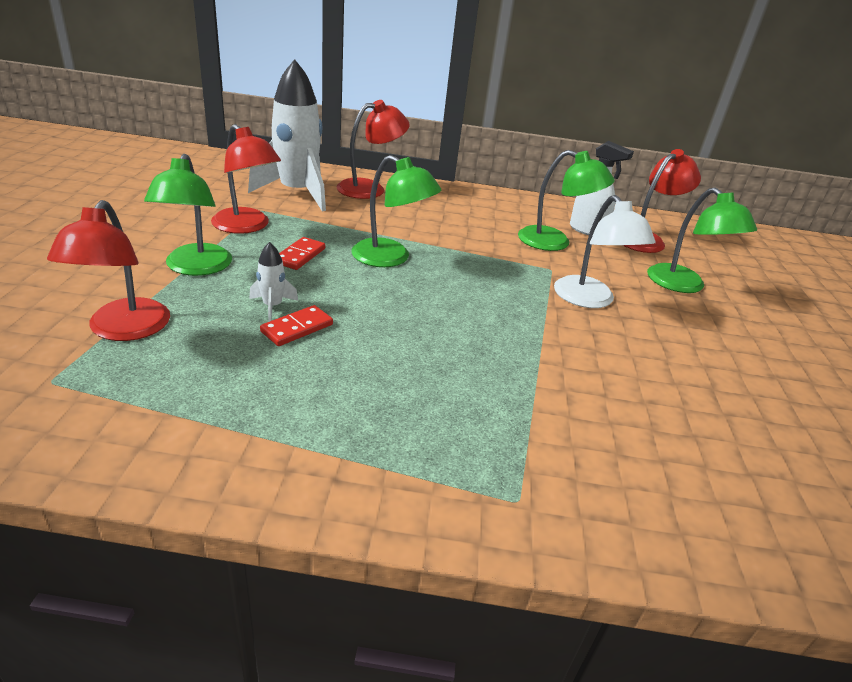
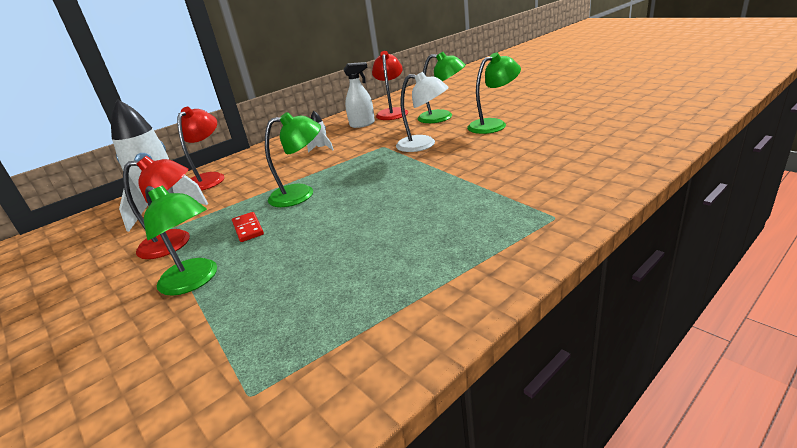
camera: 40 degrees left, 5 degrees down
(124, 330) = (230, 338): red lamp -> none
(272, 306) = (292, 256): white rocket -> white rocket (322, 148)
(297, 328) = (329, 251): red domino -> none
(554, 242) = (360, 137): green lamp -> green lamp (493, 124)

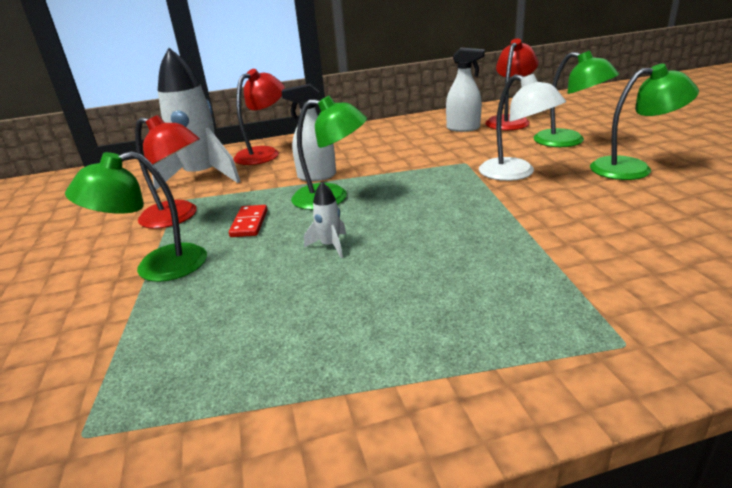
camera: 25 degrees right, 0 degrees up
(195, 281) = (156, 267): green lamp -> green lamp turned 90 degrees clockwise
(274, 183) = (316, 176): none -> white spray bottle
(322, 148) = (396, 147): white rocket -> white rocket (330, 246)

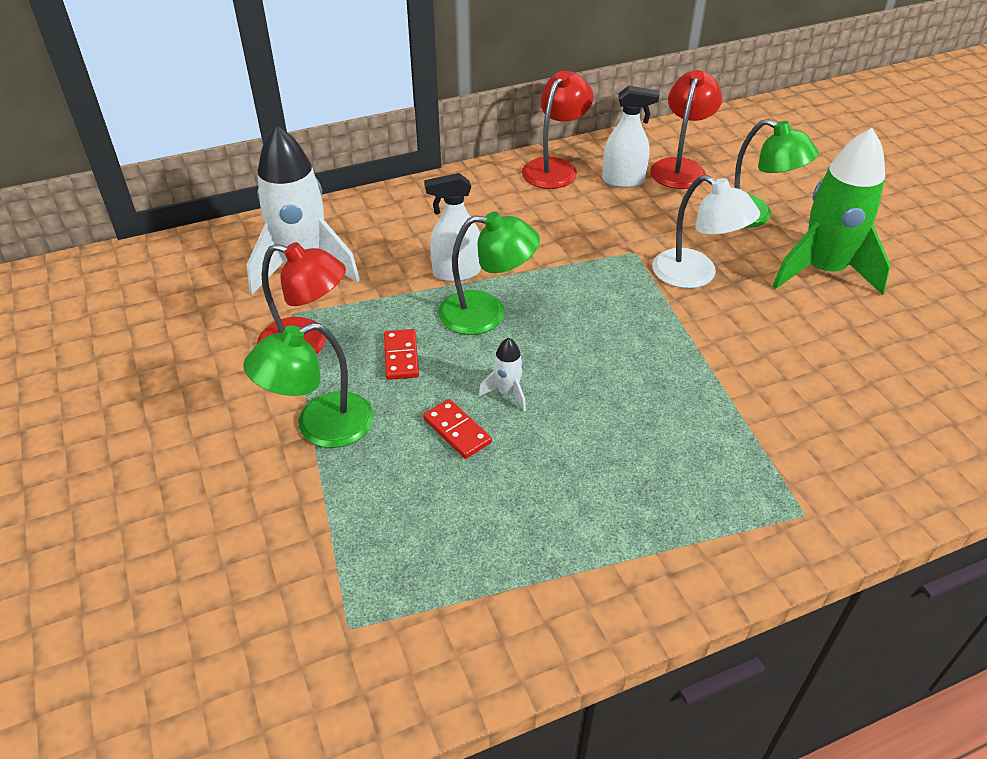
camera: 10 degrees left, 15 degrees up
(264, 153) = (370, 222): red lamp -> red lamp (555, 168)
(274, 271) = (457, 431): none -> red domino
(632, 168) = (823, 271): green lamp -> green rocket

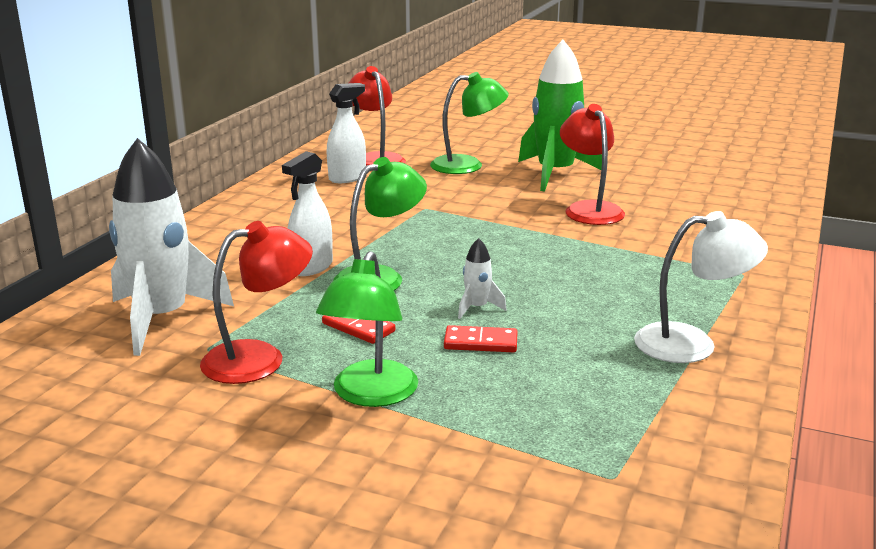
camera: 45 degrees left, 20 degrees down
(555, 168) = (281, 188): red lamp -> red lamp (589, 209)
(695, 275) = (486, 203): white lamp -> white lamp (691, 344)

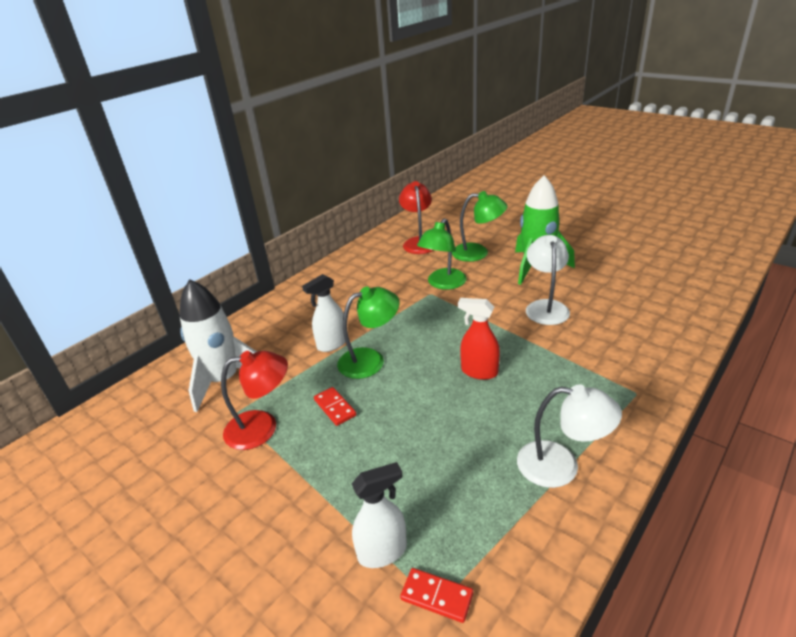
camera: 20 degrees right, 10 degrees up
(347, 178) = (393, 259): white spray bottle -> white spray bottle (382, 552)
(370, 395) = (313, 477): green lamp -> green lamp (443, 284)
(477, 308) = (420, 401): white rocket -> none
(480, 342) = (407, 437): red domino -> red domino (437, 596)
(539, 274) = (479, 372): none -> red spray bottle
(589, 209) = (545, 307): red lamp -> white lamp

